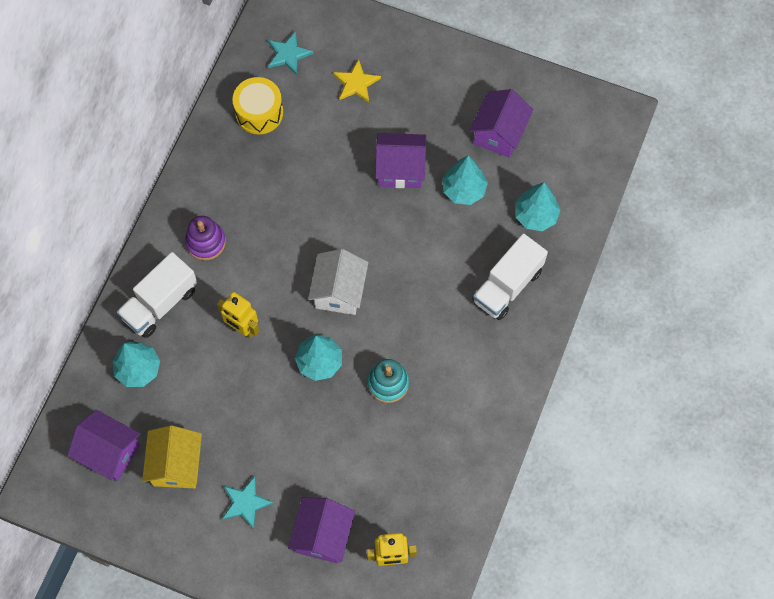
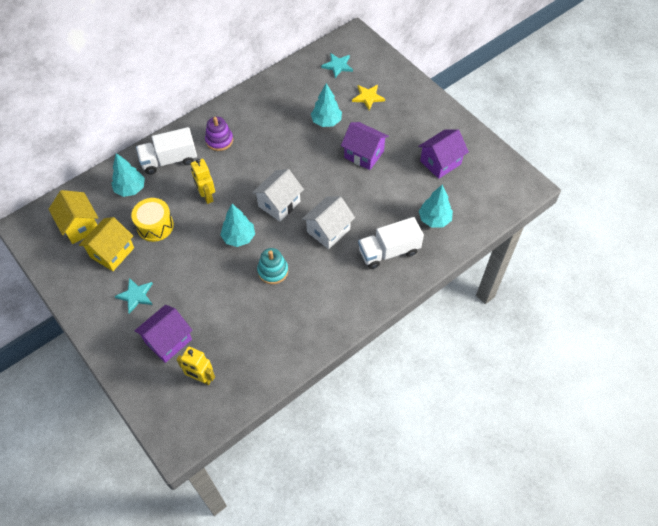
camera: 30 degrees right, 10 degrees down
(109, 452) = (80, 226): purple house -> yellow house
(259, 112) = (299, 88): yellow drum -> yellow drum (155, 226)
(421, 296) = (328, 230): none -> white house
(464, 190) = (396, 183): turquoise tree -> turquoise tree (326, 121)

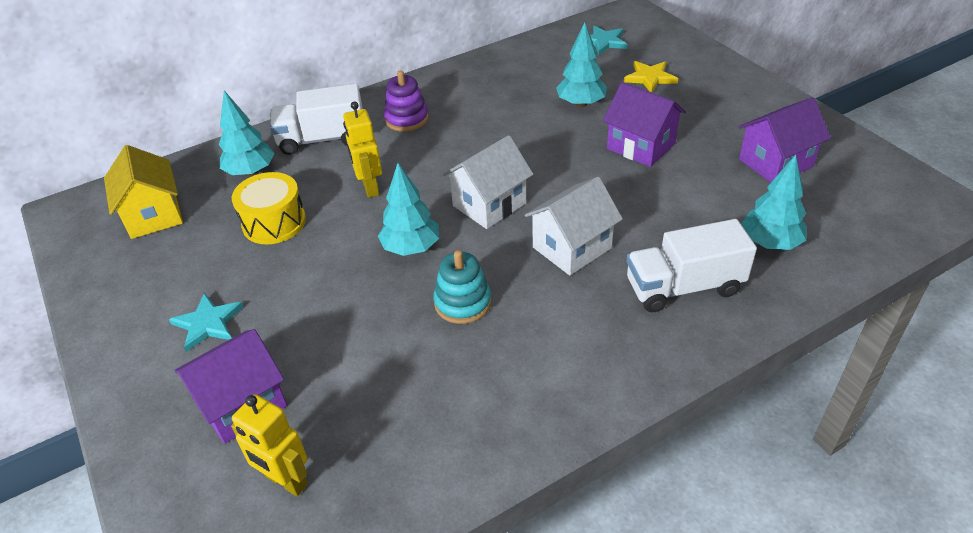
camera: 10 degrees right, 15 degrees down
(112, 252) = (191, 255): yellow house -> none

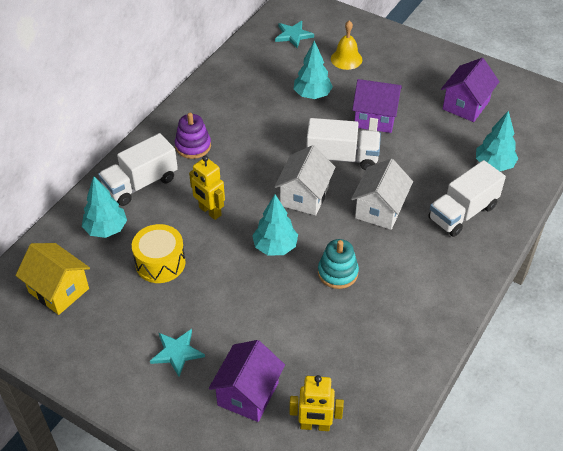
camera: 30 degrees left, 5 degrees up
(567, 176) = (342, 157): none -> white truck
(650, 78) = (346, 59): yellow star -> yellow bell

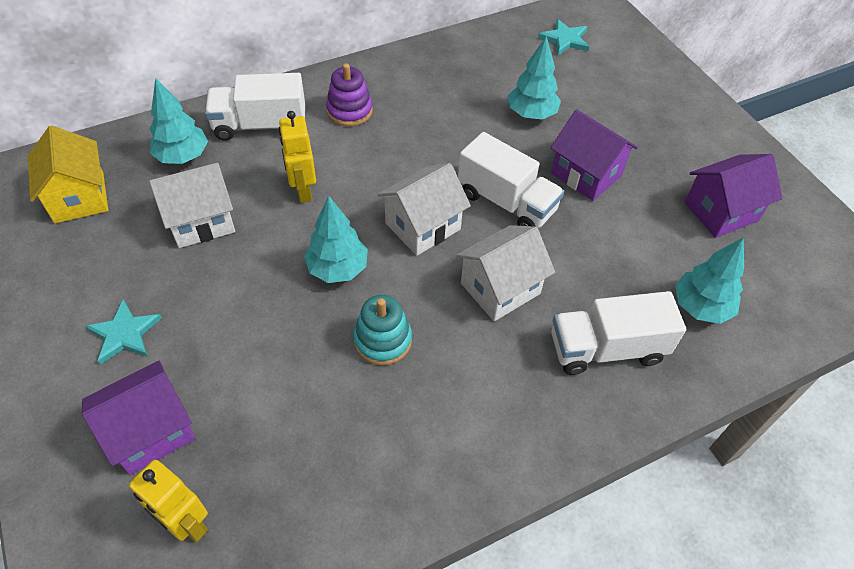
camera: 30 degrees right, 5 degrees up
(160, 263) = (201, 221): yellow drum -> white house
(346, 59) = (607, 91): yellow bell -> none

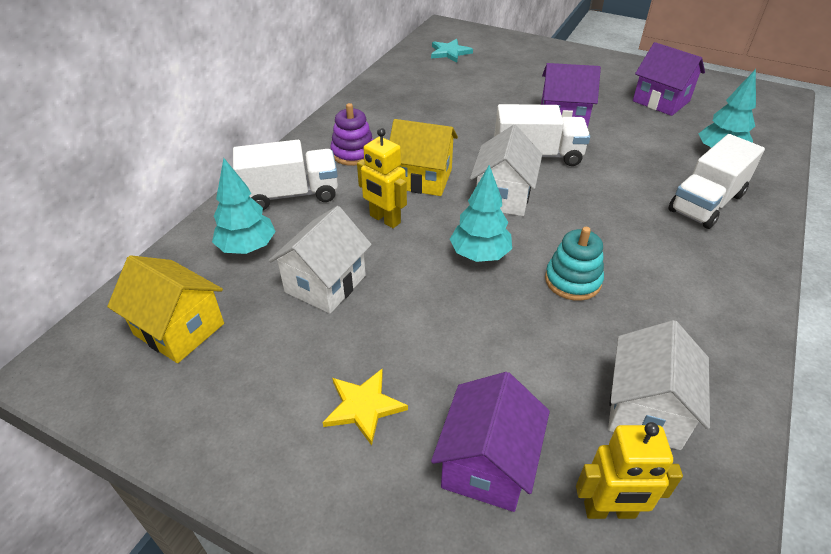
camera: 35 degrees left, 10 degrees down
(124, 333) = (363, 406): turquoise star -> yellow star
(260, 125) = (291, 194): white truck -> white truck turned 150 degrees counterclockwise
(376, 168) = (422, 179): none -> yellow house
(500, 288) = (602, 205): white house -> white house (646, 409)
(531, 114) = (484, 100): turquoise tree -> none
(721, 212) = (661, 101): purple house -> purple house turned 75 degrees counterclockwise

